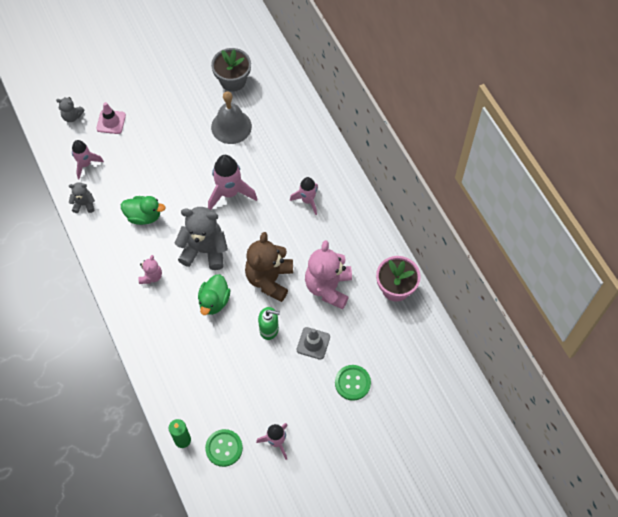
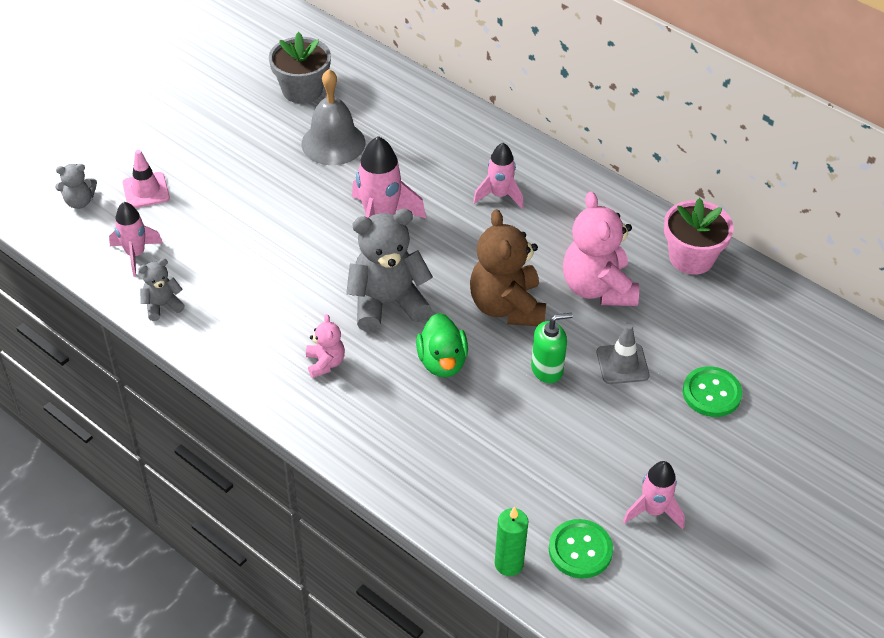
camera: 25 degrees left, 15 degrees down
(144, 216) = (267, 290): green duck -> none

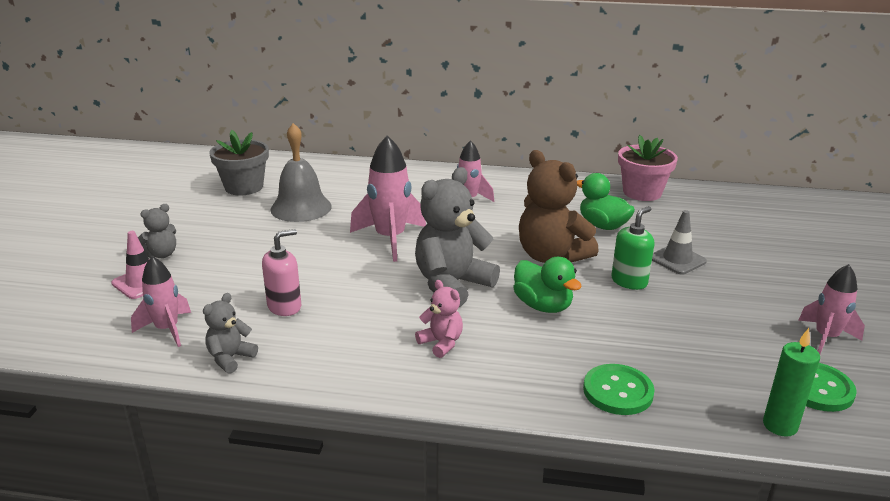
camera: 30 degrees left, 20 degrees down
(79, 201) = (70, 310): grey teddy bear -> grey teddy bear (161, 254)
(235, 268) = (284, 306): none -> pink soap dispenser
(598, 288) = (602, 225): pink teddy bear -> green duck
(711, 393) = (757, 254): green button -> green button (618, 391)

